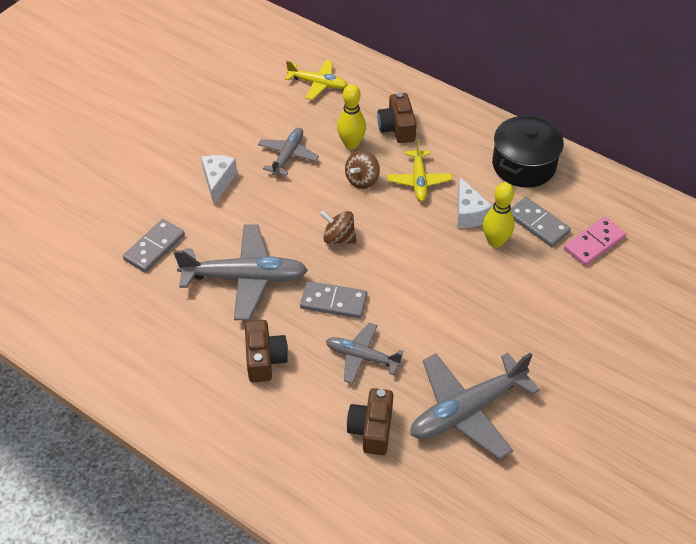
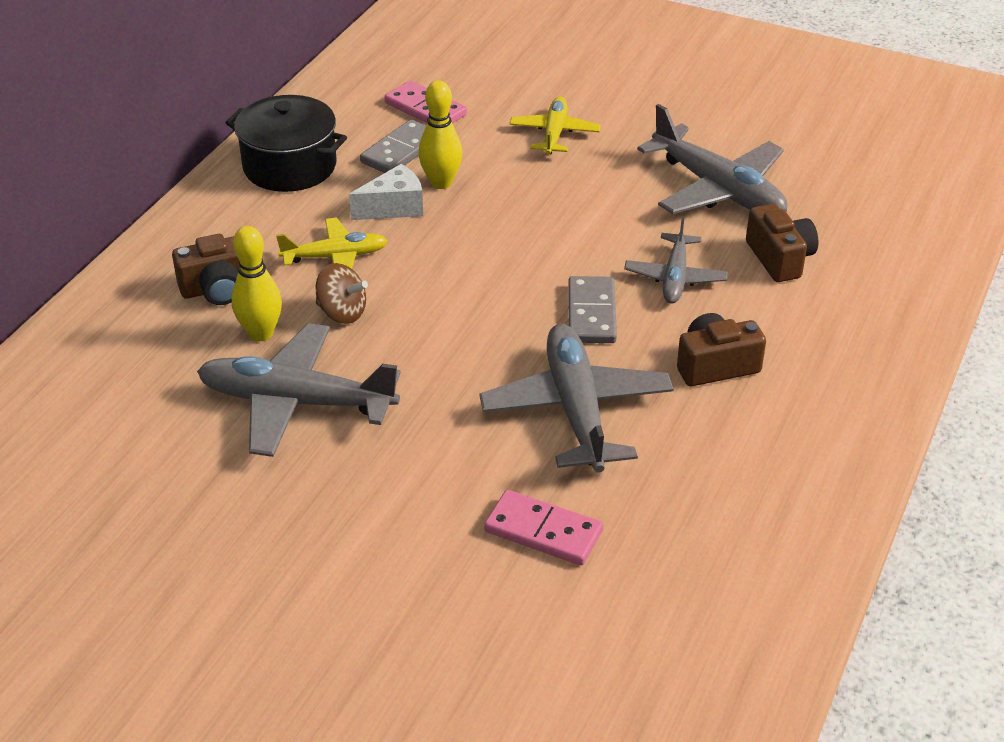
camera: 100 degrees left, 10 degrees down
(154, 247) = (543, 531): grey domino -> pink domino
(218, 182) = (372, 479): white cheese -> none
(288, 155) = (296, 402): grey plane -> grey plane, size x1.71
(318, 84) = (105, 391): yellow plane -> yellow plane (554, 134)
(339, 238) = (469, 323): brown spinning top -> none
(371, 429) = (780, 258): brown camera -> brown camera turned 105 degrees counterclockwise

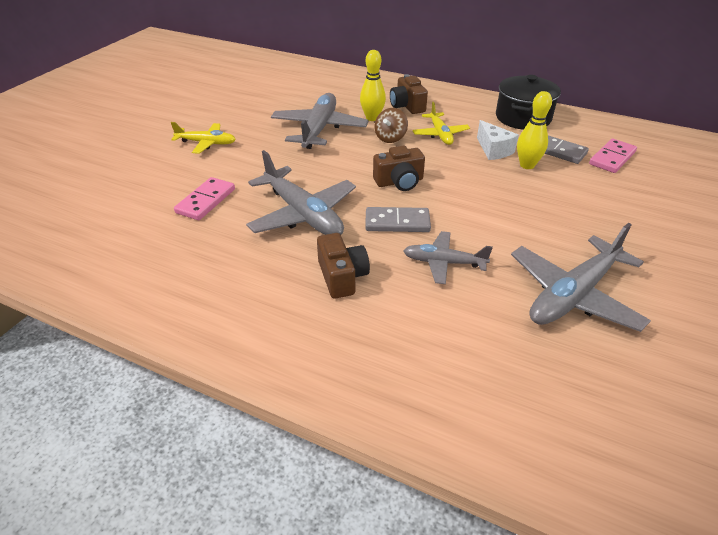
camera: 90 degrees right, 0 degrees up
(554, 134) = (612, 211): yellow plane -> yellow plane (206, 143)
(576, 409) = (303, 214): grey plane -> grey plane turned 60 degrees clockwise
(780, 258) = (481, 325): brown camera -> brown camera (399, 182)

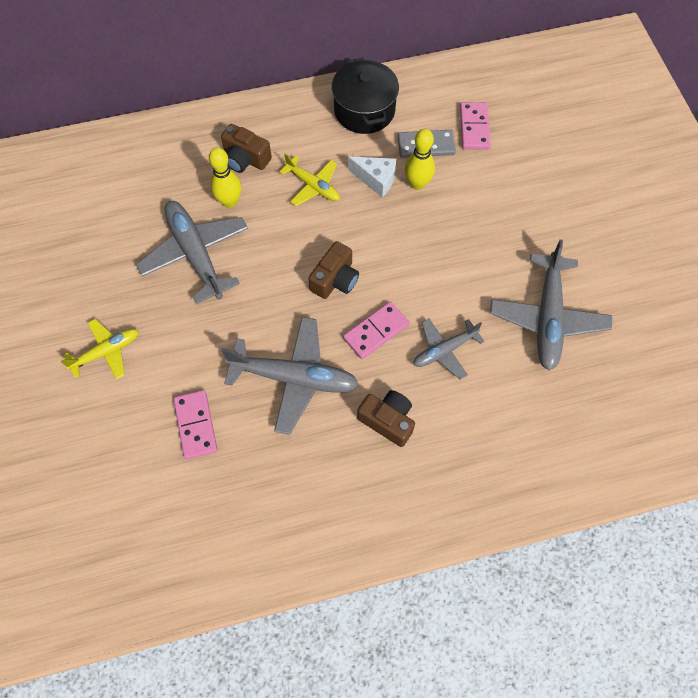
camera: 40 degrees left, 25 degrees up
(390, 138) = (274, 222): brown spinning top -> none
(397, 222) = (376, 331): grey domino -> pink domino

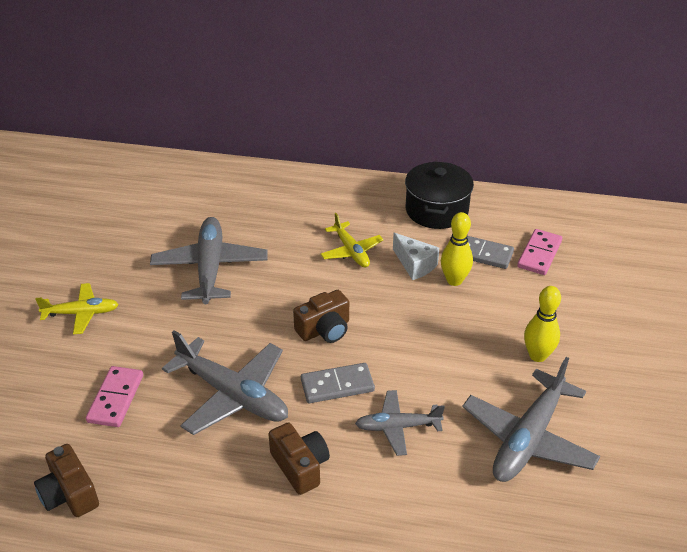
camera: 25 degrees right, 25 degrees down
(229, 201) = (267, 239): yellow bowling pin -> yellow bowling pin (537, 355)
(245, 159) = (302, 213): brown camera -> brown camera (69, 494)
(376, 331) = (337, 385): pink domino -> grey domino

